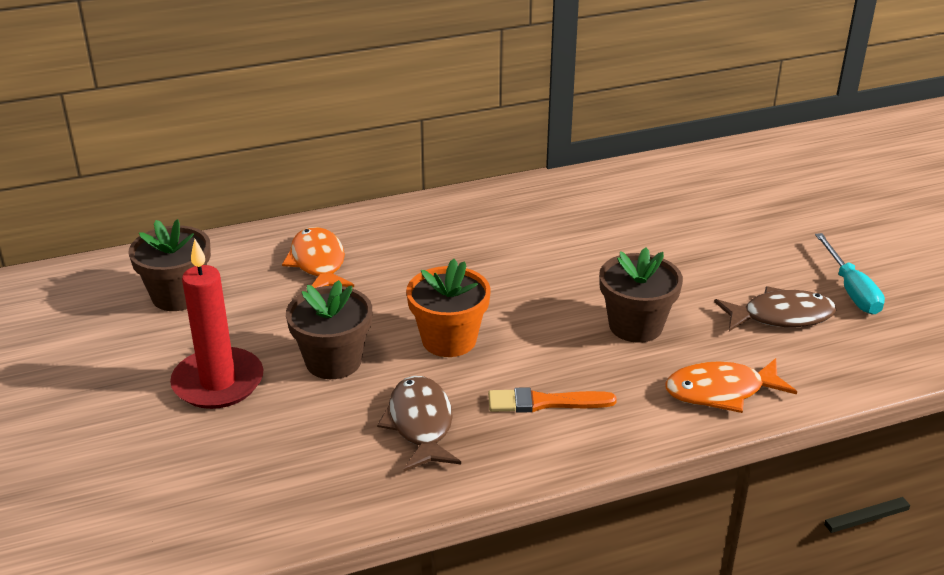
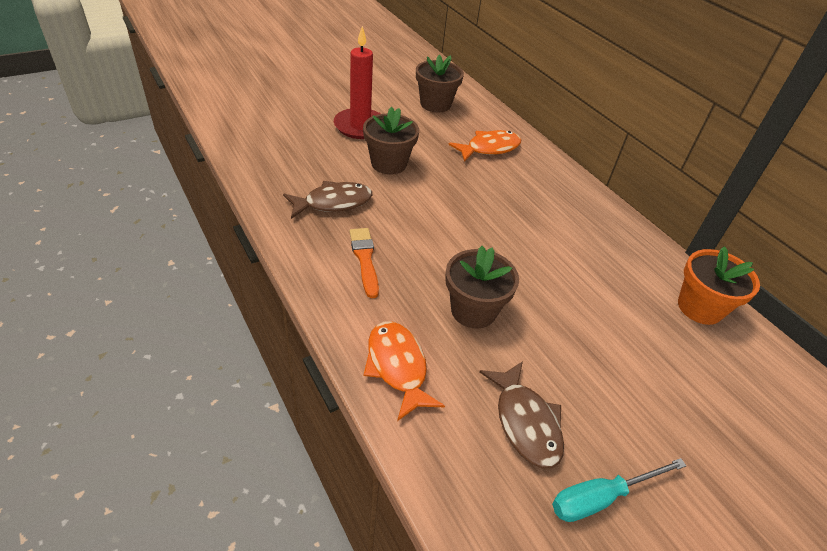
camera: 75 degrees right, 10 degrees up
(449, 340) = (424, 209): orange flower pot -> orange flower pot (699, 307)

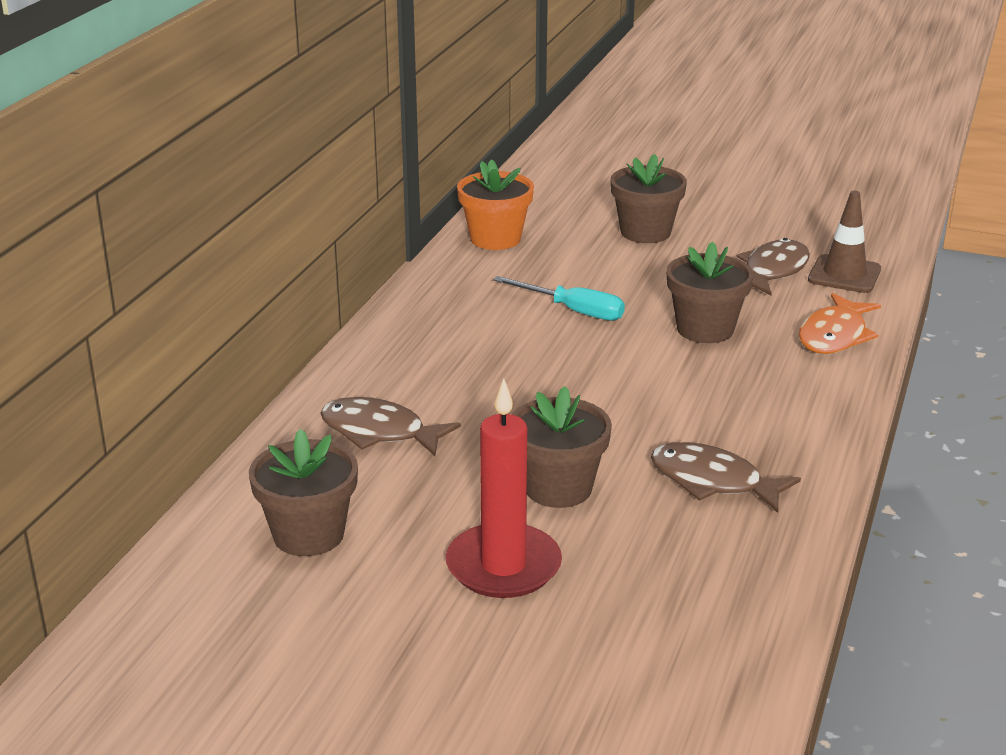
camera: 125 degrees left, 15 degrees down
(364, 259) = (756, 412): orange brush -> none
(477, 467) = (844, 275): none -> brown traffic cone
(489, 148) = (379, 432): orange fish -> brown fish
(601, 497) = (776, 232): turquoise screwdriver -> turquoise screwdriver (573, 311)
(661, 399) = (645, 232): none -> brown flower pot

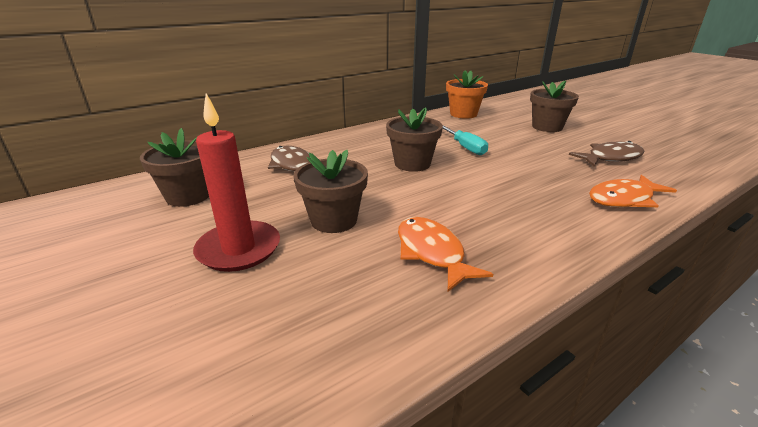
camera: 35 degrees right, 0 degrees up
(705, 329) = (531, 172): brown flower pot -> brown flower pot (412, 164)
(713, 482) = (432, 253): brown fish -> orange fish
(844, 275) = (663, 171): brown traffic cone -> none

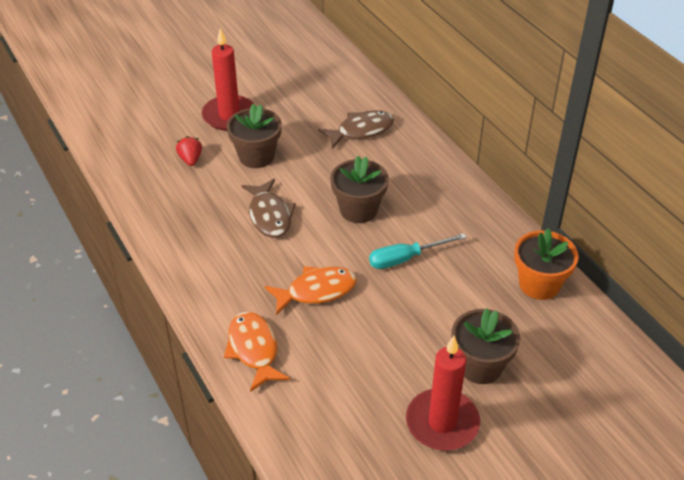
camera: 95 degrees right, 15 degrees up
(188, 196) = (310, 82): brown flower pot -> none
(341, 273) = (190, 159): none -> red strawberry
(432, 253) = (201, 202): orange fish -> orange fish (316, 291)
(604, 135) = (442, 422): none -> red candle
(610, 158) = (358, 389): brown fish -> brown fish (269, 215)

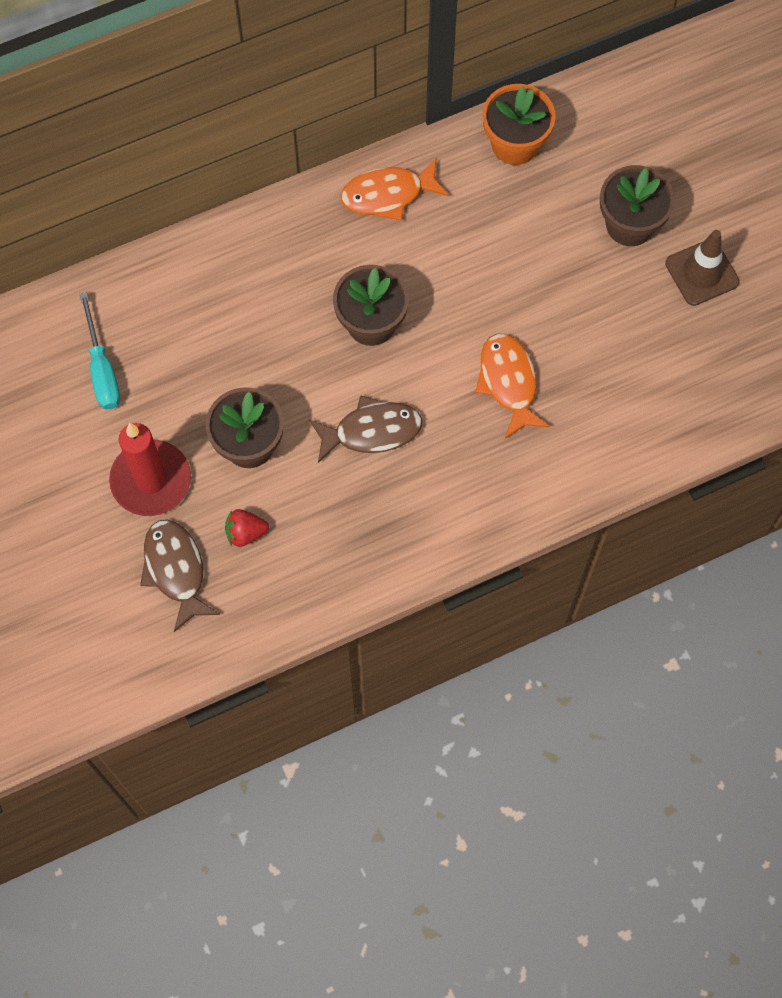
camera: 85 degrees left, 25 degrees up
(254, 350) = (595, 455): orange fish -> orange fish (388, 194)
(361, 130) = (210, 305): brown fish -> brown fish (176, 570)
(406, 258) = (462, 278): turquoise screwdriver -> turquoise screwdriver (102, 369)
(442, 422) = (702, 273): red candle -> brown traffic cone

